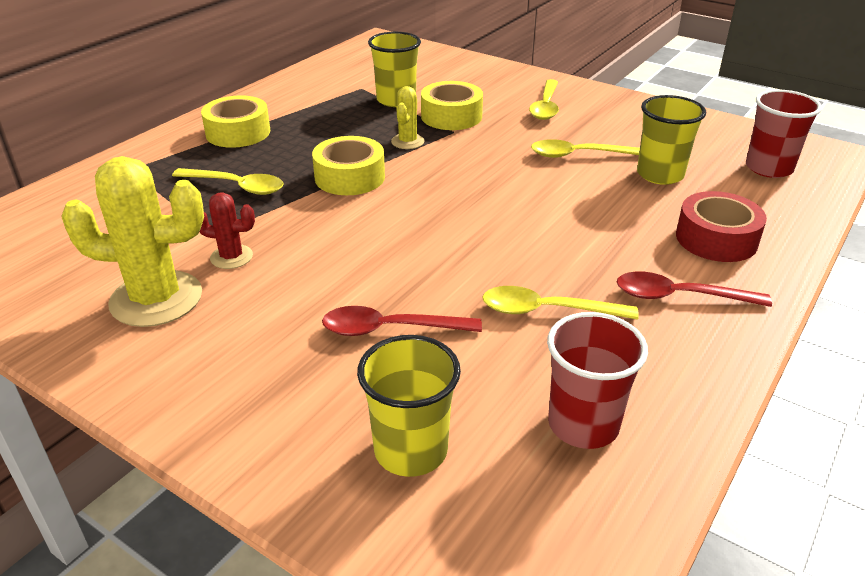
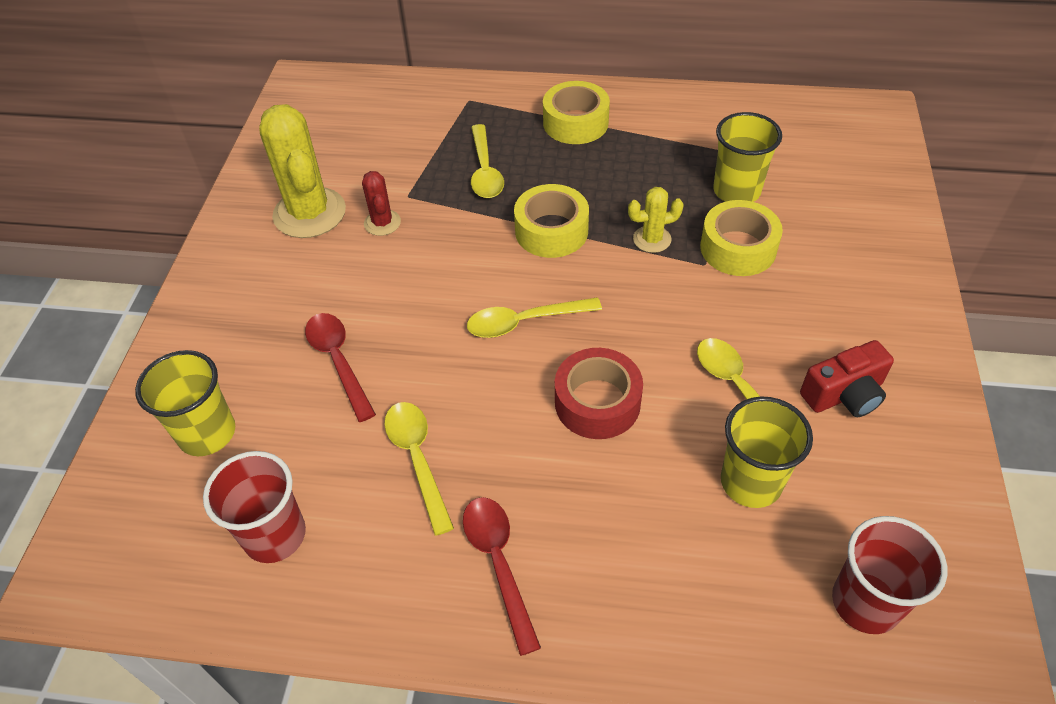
camera: 65 degrees right, 15 degrees up
(546, 106) = (839, 318): yellow spoon -> yellow spoon (525, 322)
(609, 125) = (844, 394): none -> red camera
(716, 239) = (636, 575): red tape -> red tape (597, 402)

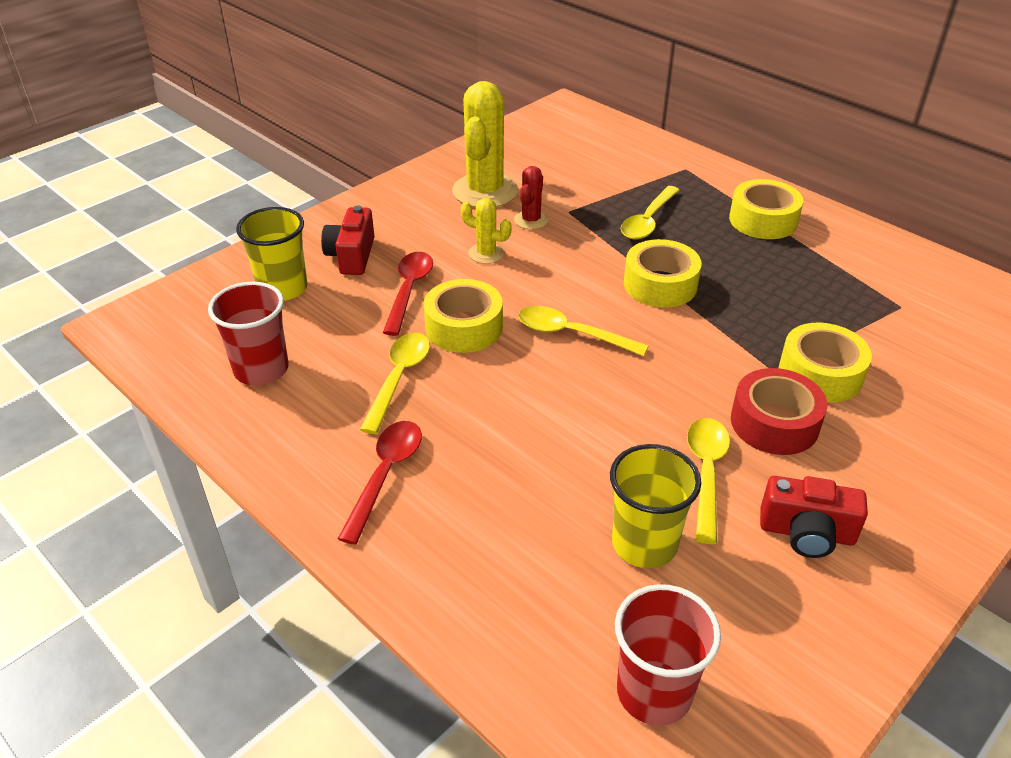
camera: 35 degrees right, 10 degrees down
(244, 355) = (352, 256): none -> red camera
(426, 370) = (464, 327): none -> yellow tape
(597, 402) = (572, 416): red tape -> red tape (774, 423)
(652, 239) = (743, 330): yellow cactus -> yellow cactus (486, 253)
(736, 191) = (866, 332): yellow cup -> none

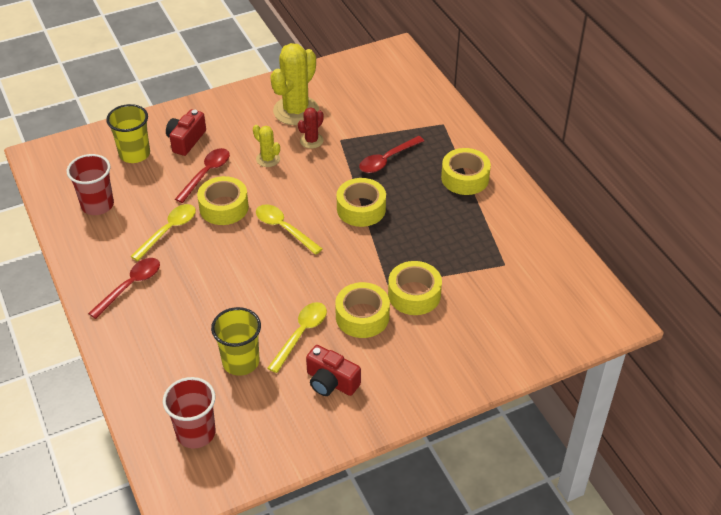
camera: 20 degrees right, 5 degrees up
(648, 221) = (387, 160): yellow spoon -> red spoon
(774, 423) = (362, 316): red tape -> yellow tape

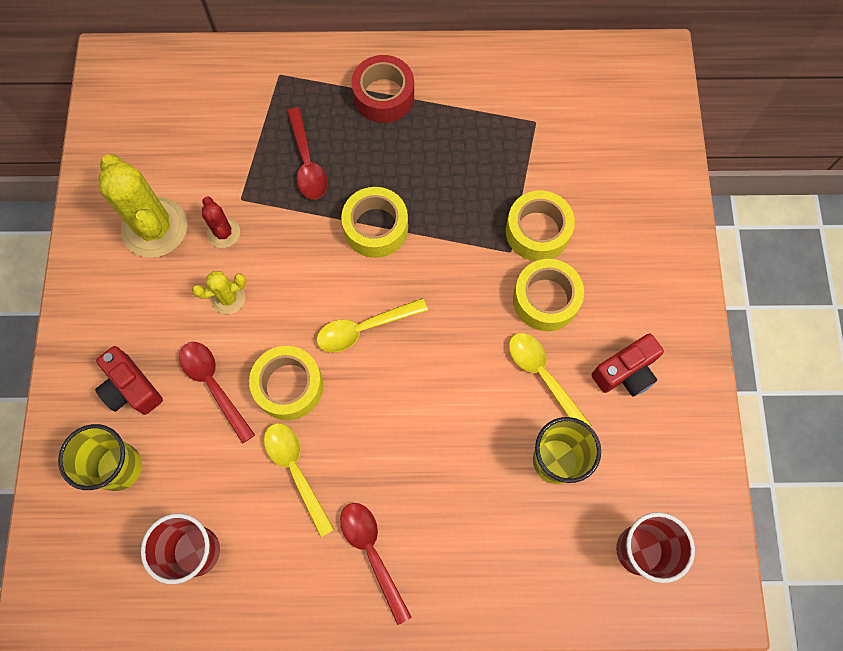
camera: 65 degrees left, 25 degrees up
(465, 178) = (383, 96): yellow tape -> red tape

